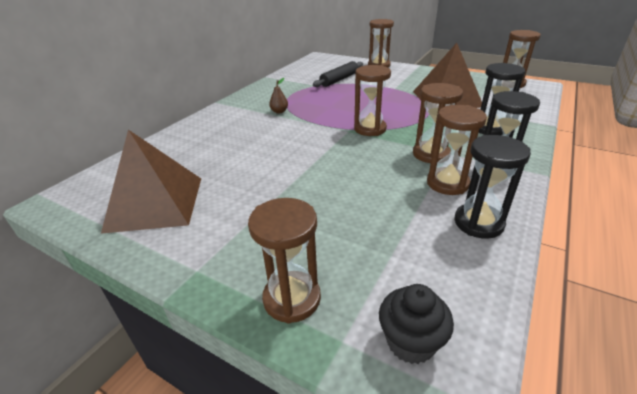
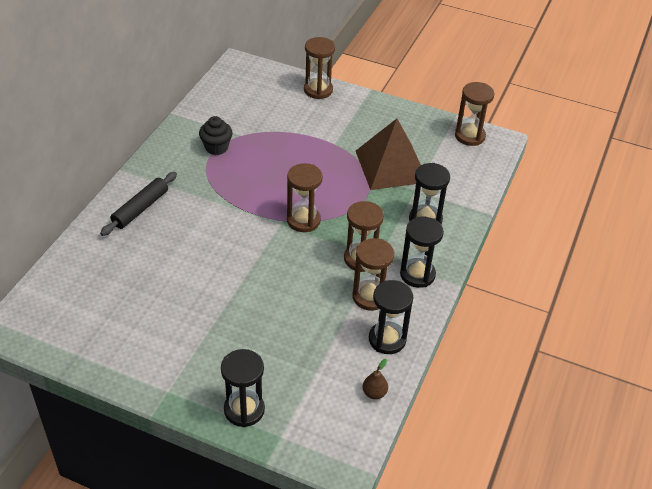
camera: 10 degrees left, 10 degrees up
(155, 203) = (109, 327): brown pyramid -> none
(279, 111) = (201, 189): brown pear -> brown pear (374, 393)
(292, 298) = (244, 410): brown hourglass -> black hourglass
(339, 79) = (267, 123): black rolling pin -> black rolling pin (140, 208)
(410, 342) = (324, 434): black cupcake -> black cupcake (216, 147)

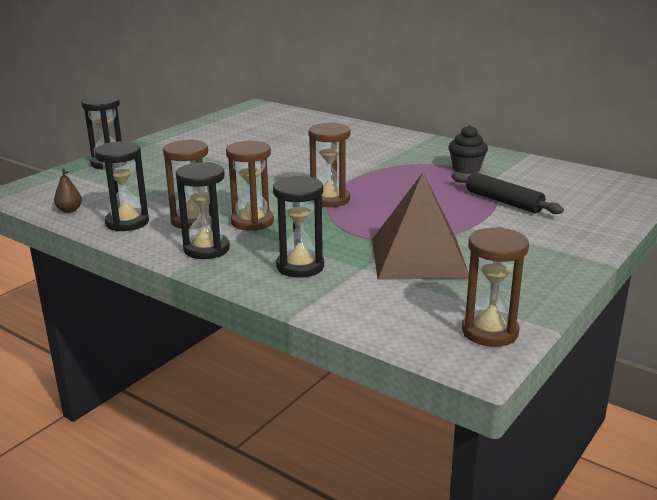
camera: 105 degrees right, 20 degrees down
(140, 208) = (374, 139): black rolling pin -> black rolling pin (503, 201)
(318, 90) = (597, 227): brown hourglass -> none

